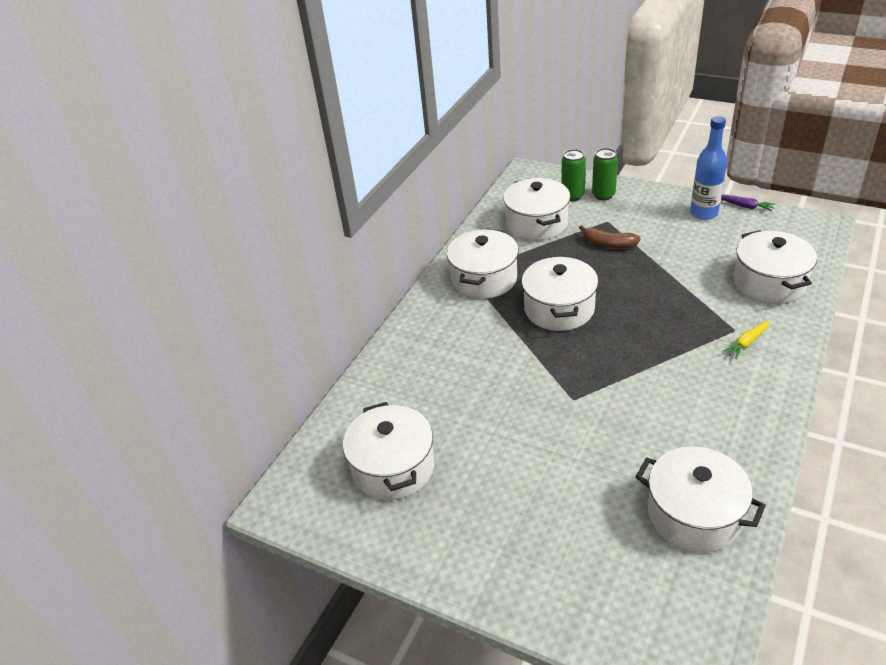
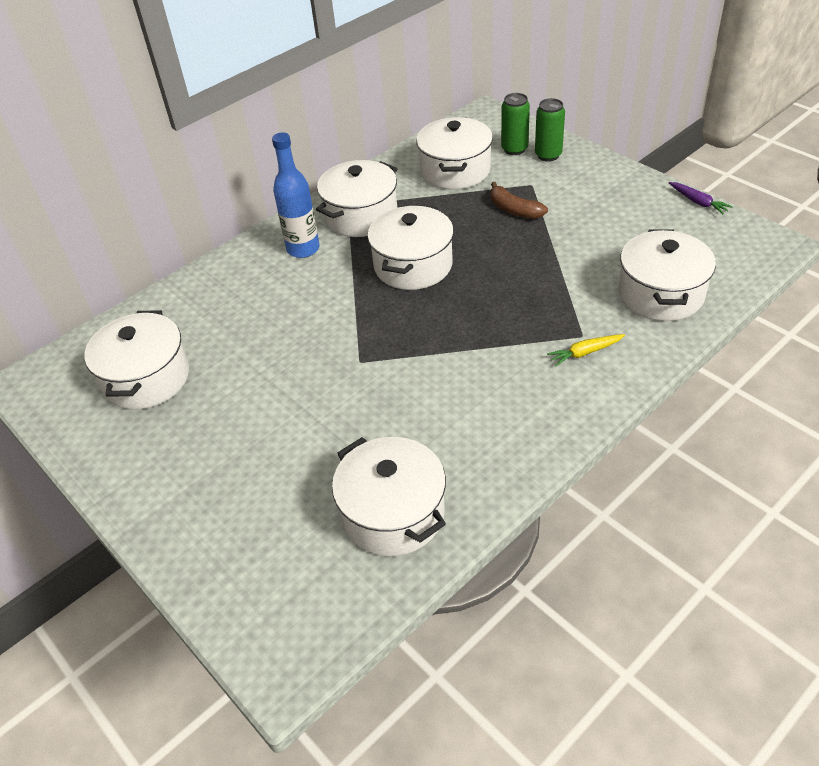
camera: 20 degrees right, 5 degrees up
(703, 213) = (644, 200): blue bottle -> blue bottle (303, 249)

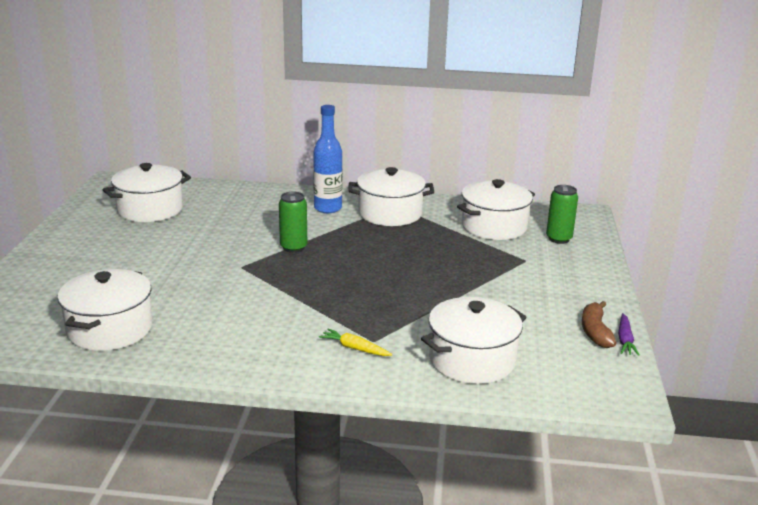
camera: 45 degrees right, 20 degrees down
(413, 265) = (363, 249): white pot -> none
(514, 210) = (483, 264): brown banana -> brown banana (595, 331)
(548, 155) = (574, 254): green can -> green can (293, 247)

